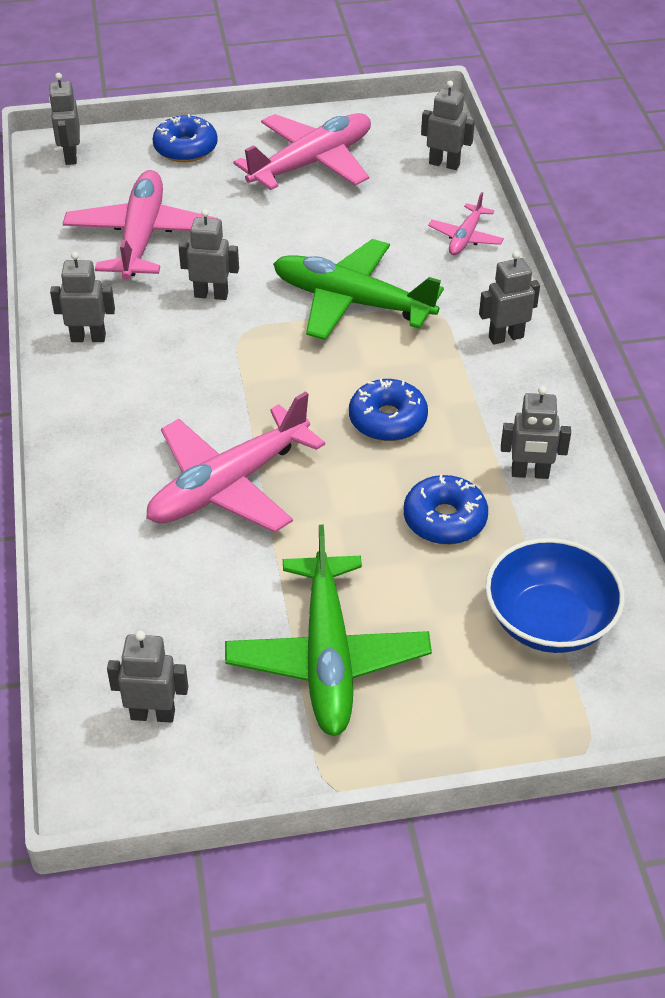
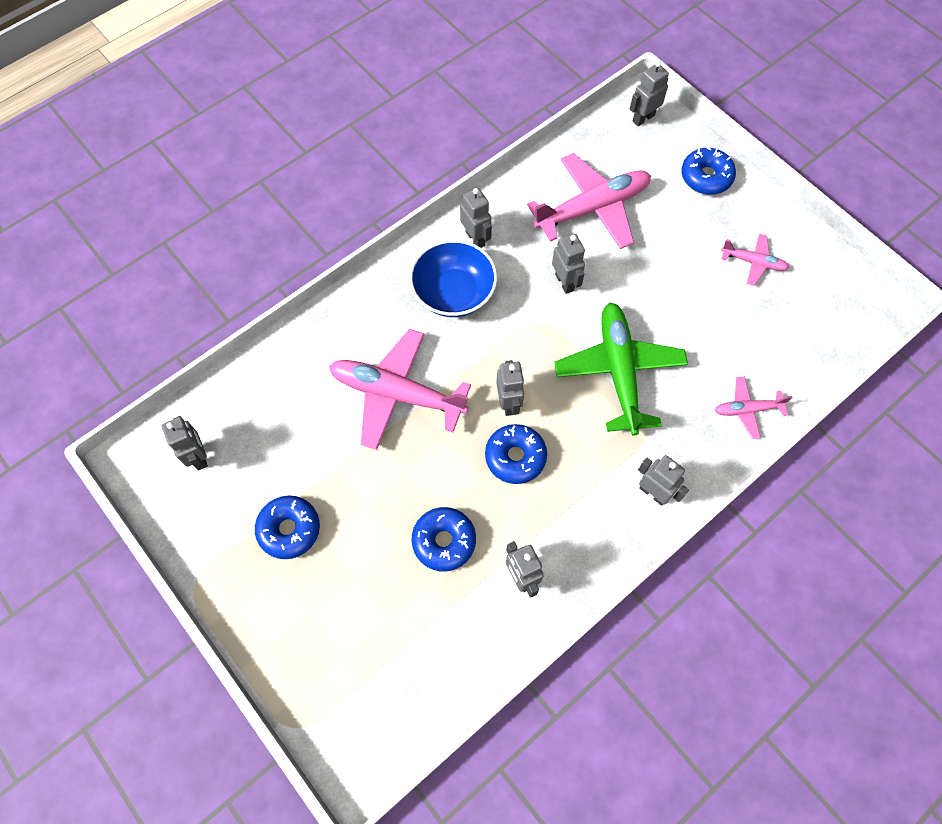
camera: 60 degrees right, 20 degrees up
(311, 163) = (753, 262): pink plane -> pink plane, size x0.50
(327, 656) = (289, 529): green plane -> blue donut
(444, 164) = (825, 350): grey robot -> grey robot (508, 403)
(549, 621) = (391, 654): blue bowl -> blue bowl (453, 293)

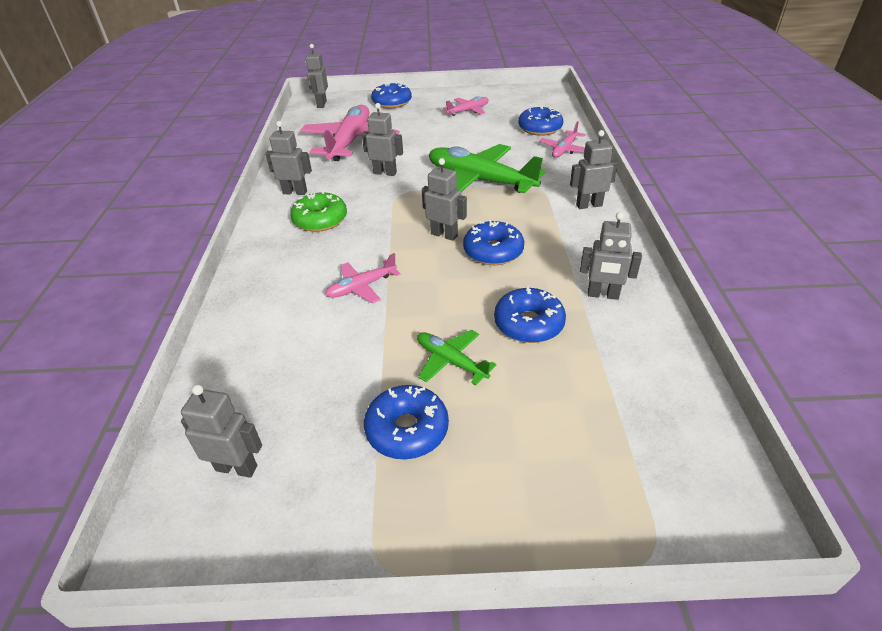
camera: 50 degrees left, 25 degrees down
(366, 514) = (451, 361): none -> green plane
(397, 394) = (362, 287): pink plane -> pink plane, size x0.50
(453, 293) = (320, 220): blue bowl -> green donut
(775, 357) = (539, 128): none -> blue donut

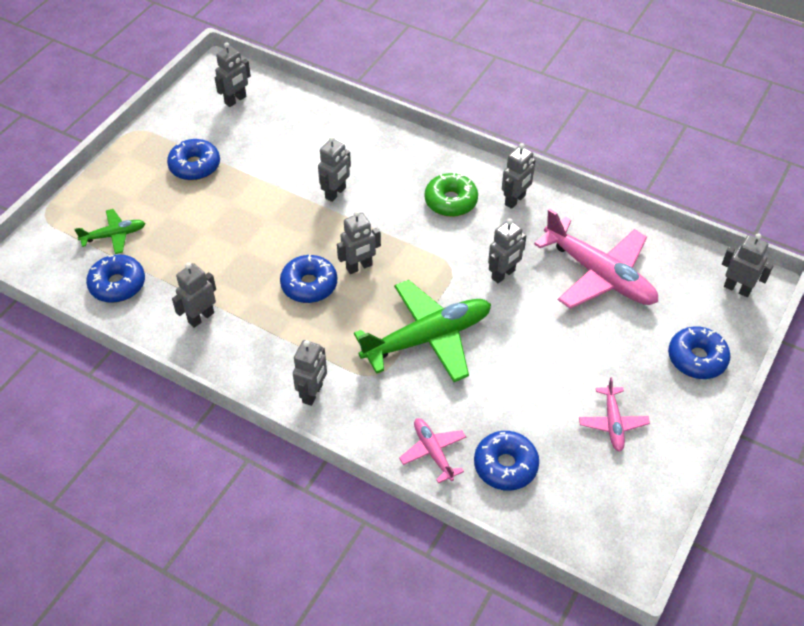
camera: 120 degrees right, 10 degrees up
(362, 287) = (336, 193): pink plane -> grey robot
(451, 361) = (223, 205): green plane -> green plane (114, 235)
(528, 324) = (216, 259): blue donut -> blue donut (117, 284)

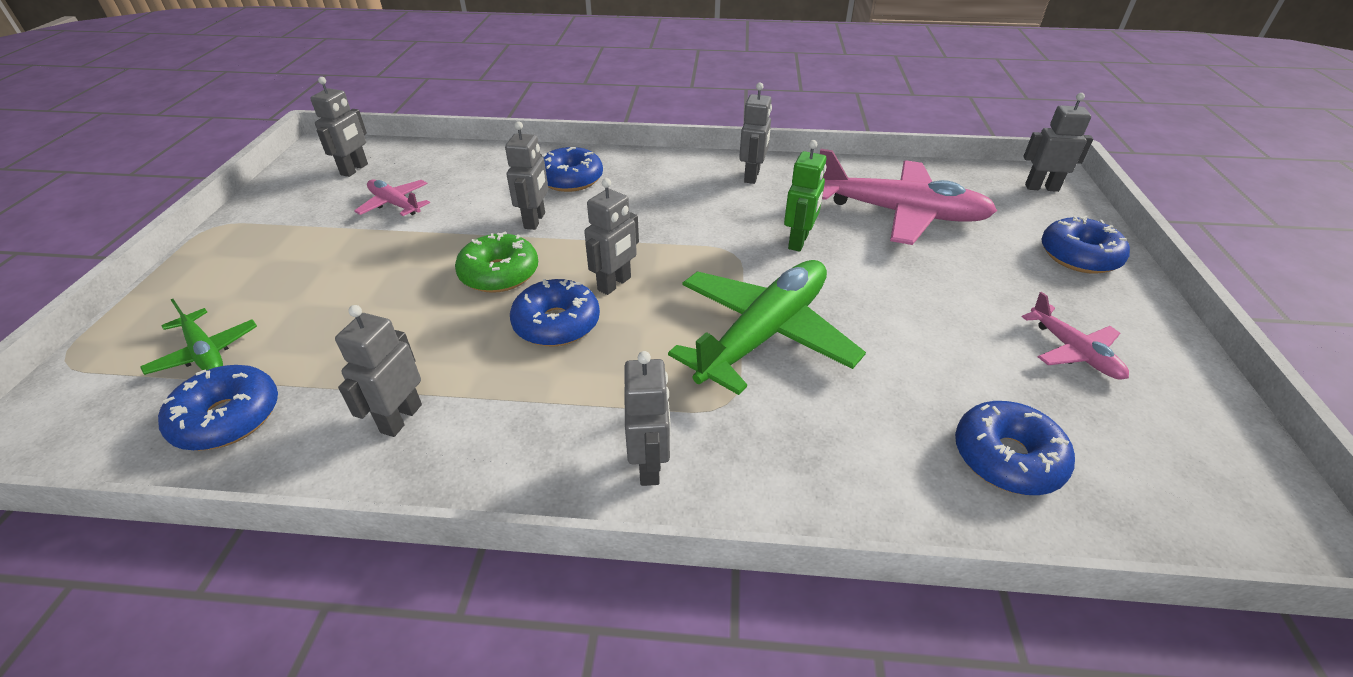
camera: 25 degrees left, 10 degrees down
(114, 235) = (205, 352): green plane -> green plane turned 90 degrees clockwise
(195, 166) = (320, 241): blue donut -> blue donut (570, 179)
(433, 452) = (894, 481): pink plane -> pink plane (395, 204)
(451, 201) = (682, 194): green donut -> green donut (499, 274)
(503, 274) = (798, 242): grey robot -> green robot

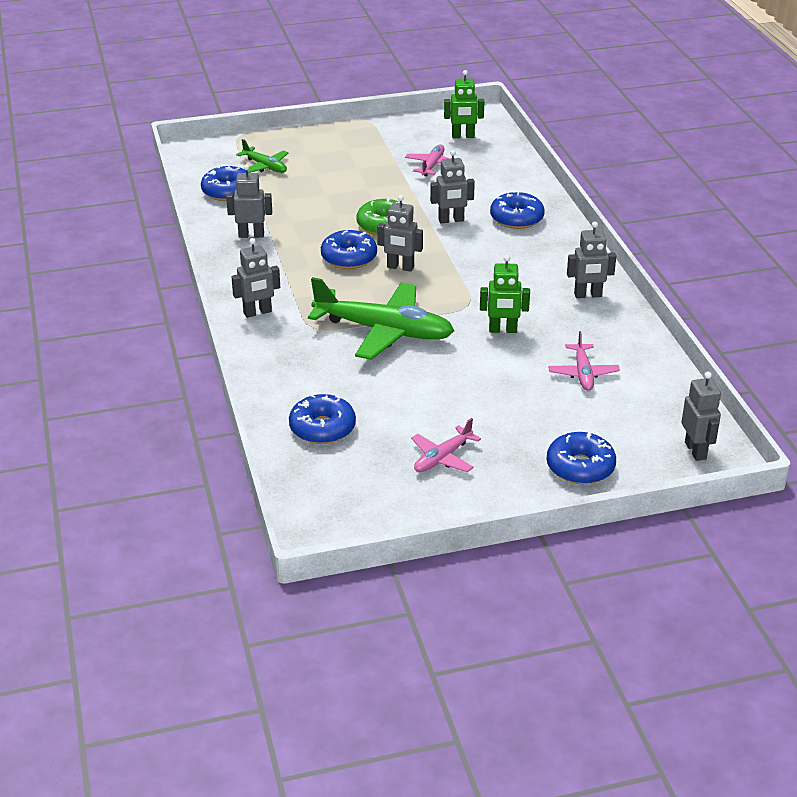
camera: 70 degrees right, 5 degrees down
(205, 352) = (265, 166): green plane -> green plane turned 75 degrees counterclockwise
(355, 169) = (463, 136): grey robot -> green robot
(900, 213) = (583, 373): pink plane -> pink plane, size x0.50

